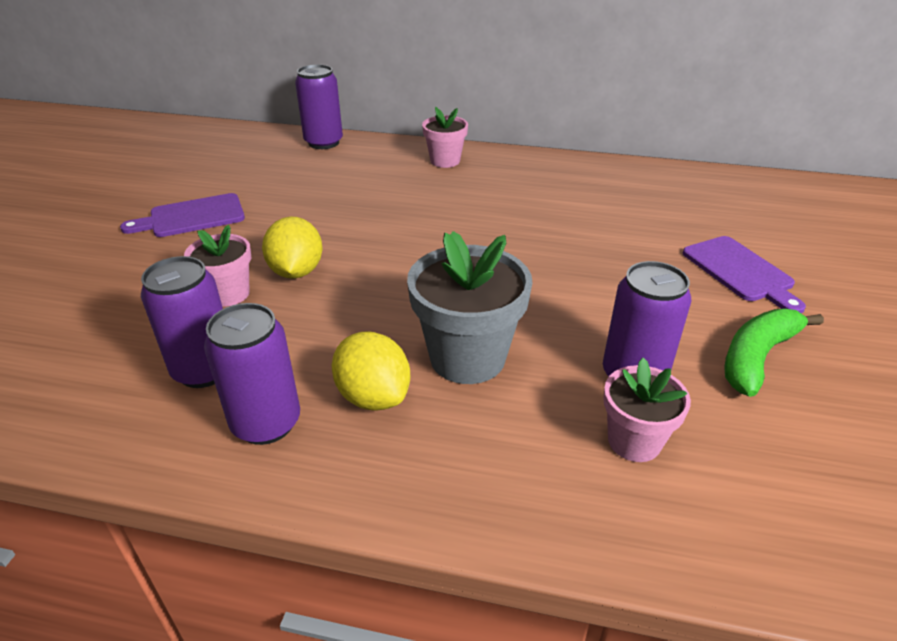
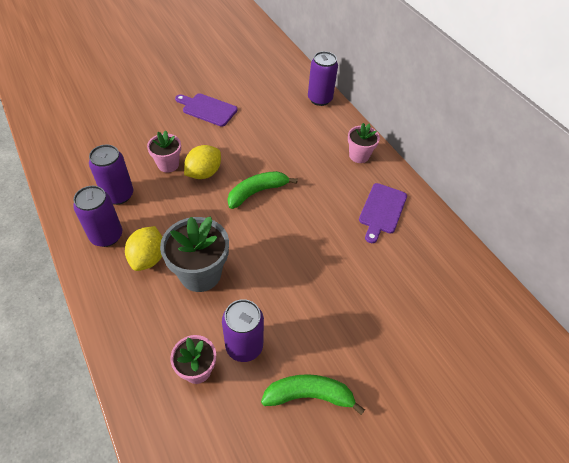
camera: 45 degrees right, 15 degrees up
(395, 247) = (257, 192): none -> green banana
(740, 271) = (389, 352): purple cutting board -> purple cutting board (382, 210)

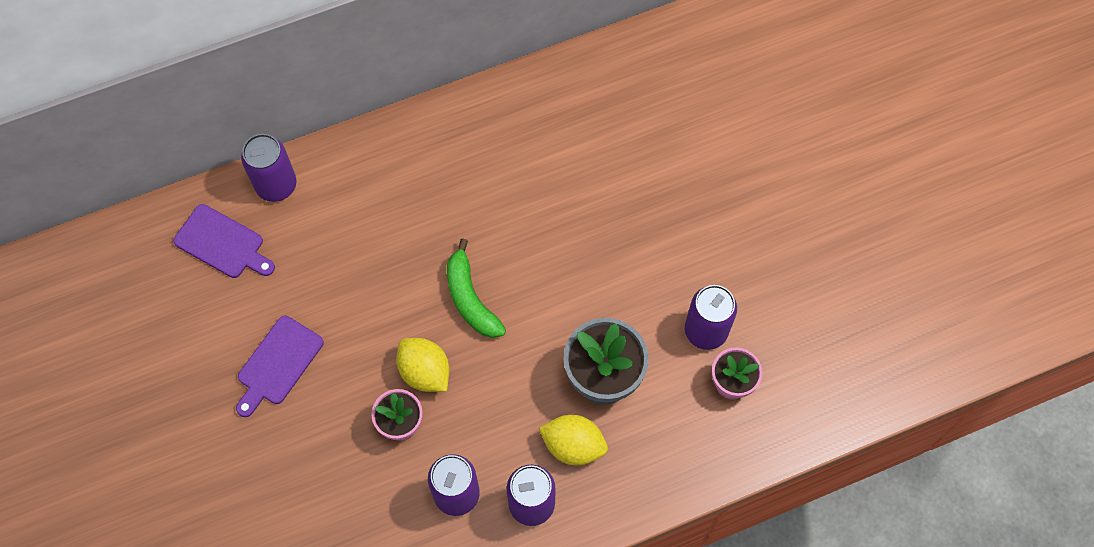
camera: 80 degrees left, 15 degrees up
(309, 395) = (766, 268): green banana -> none
(359, 155) = (413, 150): pink flower pot -> none
(382, 210) = (519, 141): purple cutting board -> purple cutting board (222, 243)

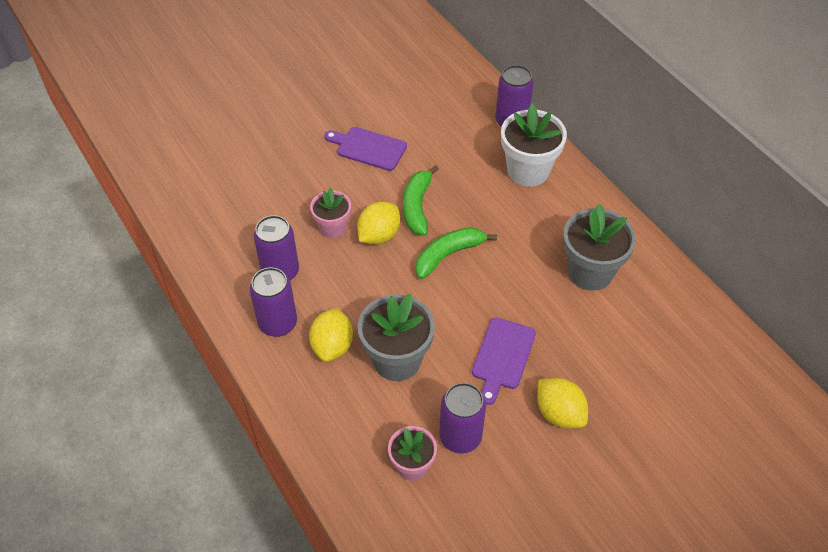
camera: 80 degrees right, 15 degrees down
(222, 243) = (455, 101): purple cutting board -> purple cutting board (502, 356)
(362, 185) = (528, 171): none -> white flower pot
(390, 321) = (417, 207): none -> green banana
(524, 156) = (590, 272): none -> grey flower pot
(693, 231) = (559, 413): none -> yellow lemon

